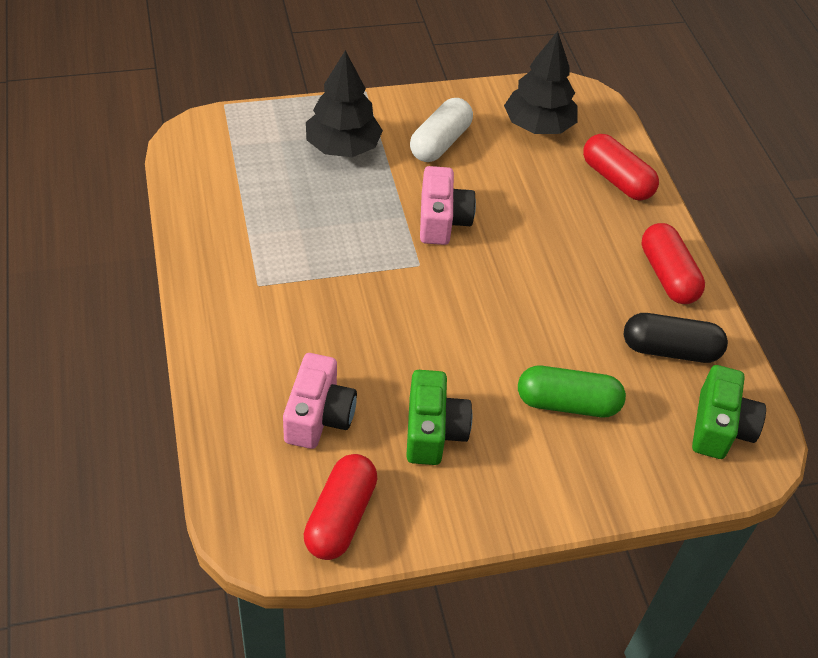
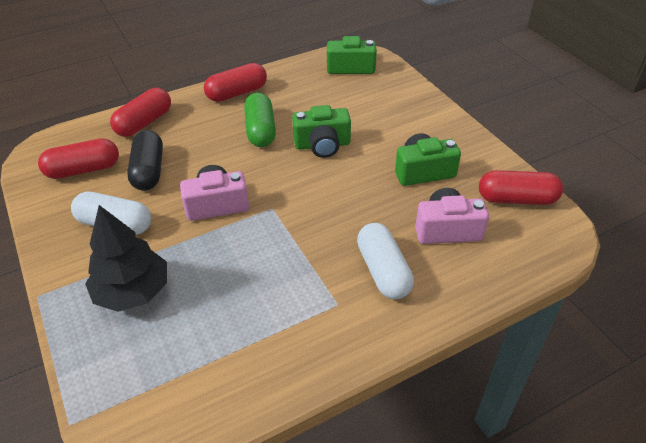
camera: 100 degrees left, 5 degrees down
(283, 334) = (383, 271): none -> white capsule
(523, 339) = (322, 145): none -> green camera
(538, 126) = (83, 170): black tree -> red capsule
(567, 403) = (366, 120): green capsule -> green capsule (260, 130)
(670, 350) = (301, 87): black capsule -> black capsule (149, 171)

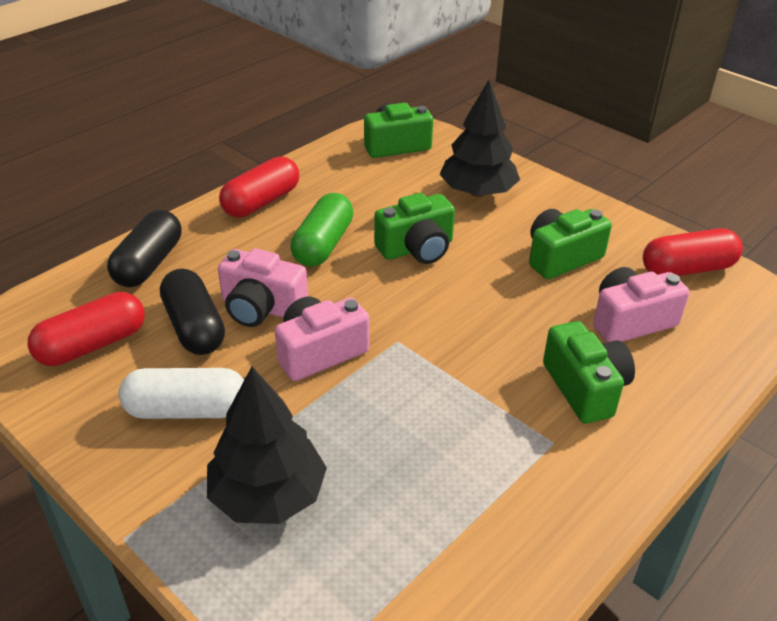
camera: 20 degrees left, 5 degrees down
(144, 123) = (149, 264): red capsule -> black capsule
(197, 166) = (261, 308): none -> pink camera
(260, 130) = (323, 245): green capsule -> green capsule turned 45 degrees clockwise
(383, 271) = (585, 388): white capsule -> green camera
(390, 111) = (477, 192): none -> black tree

